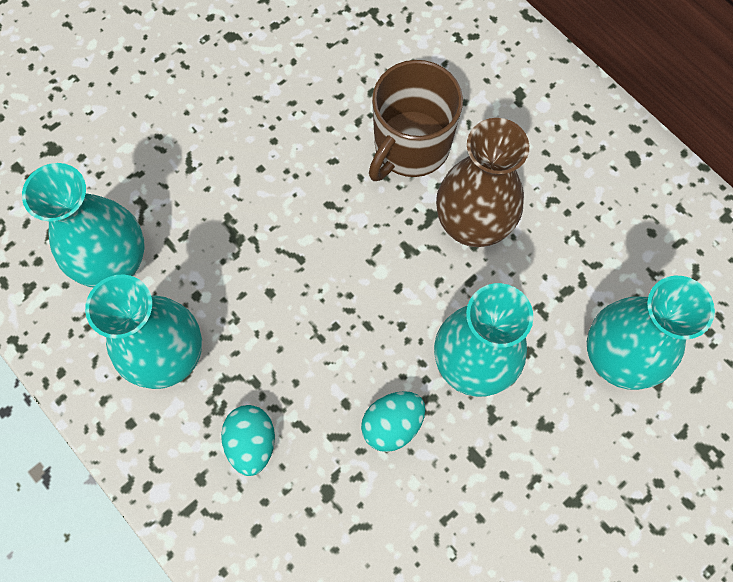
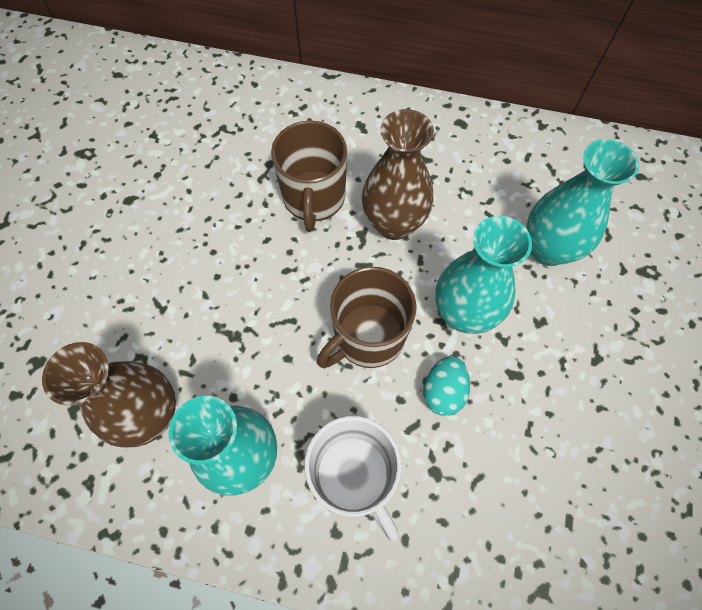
camera: 35 degrees left, 5 degrees down
(115, 263) = (151, 415): turquoise vase -> brown vase
(251, 442) = (354, 476): turquoise egg -> white mug
(360, 323) = (368, 337): none -> brown mug

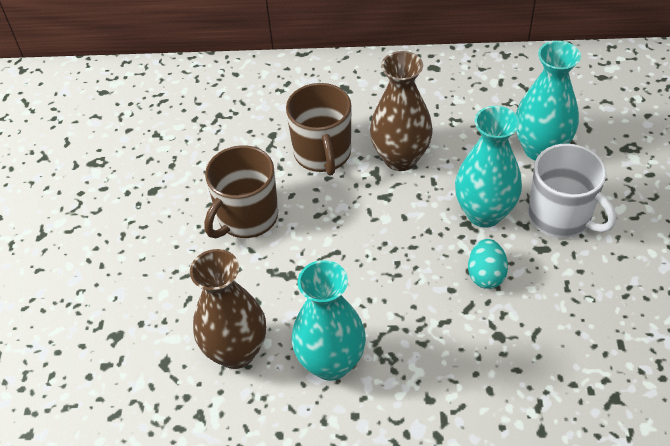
camera: 10 degrees left, 15 degrees down
(354, 476) = (431, 355): white mug -> white mug (561, 217)
(368, 337) = (407, 249): brown mug -> brown mug (247, 217)

